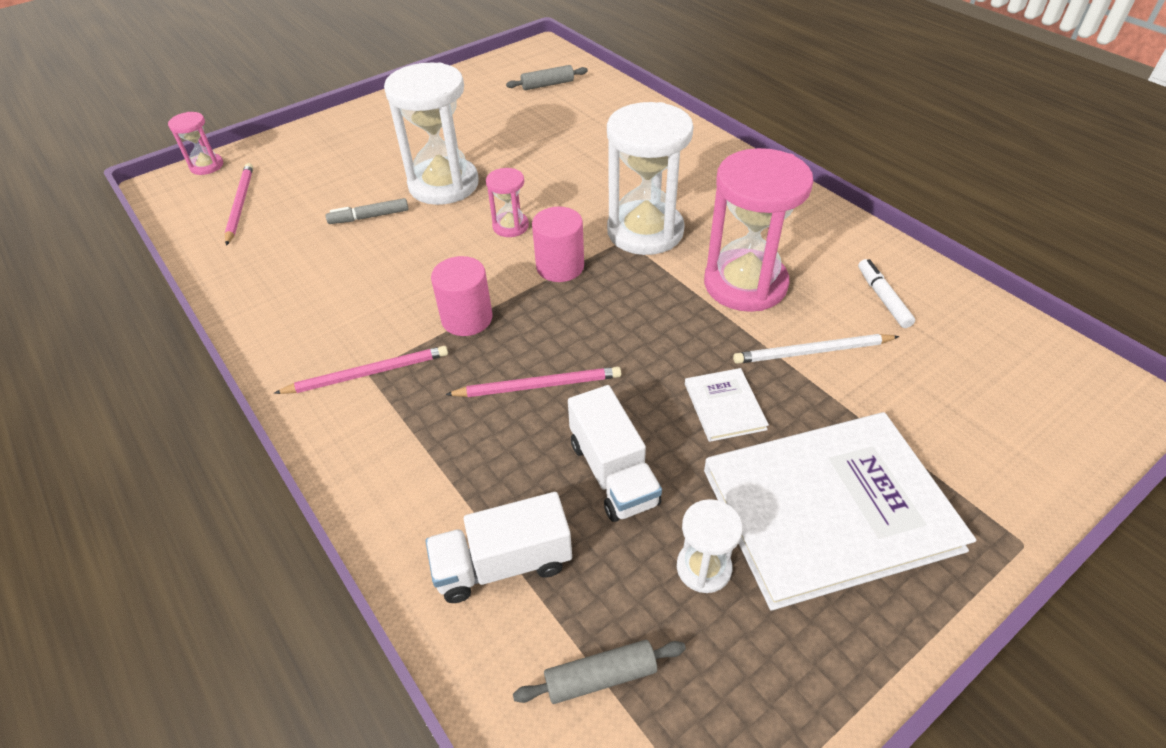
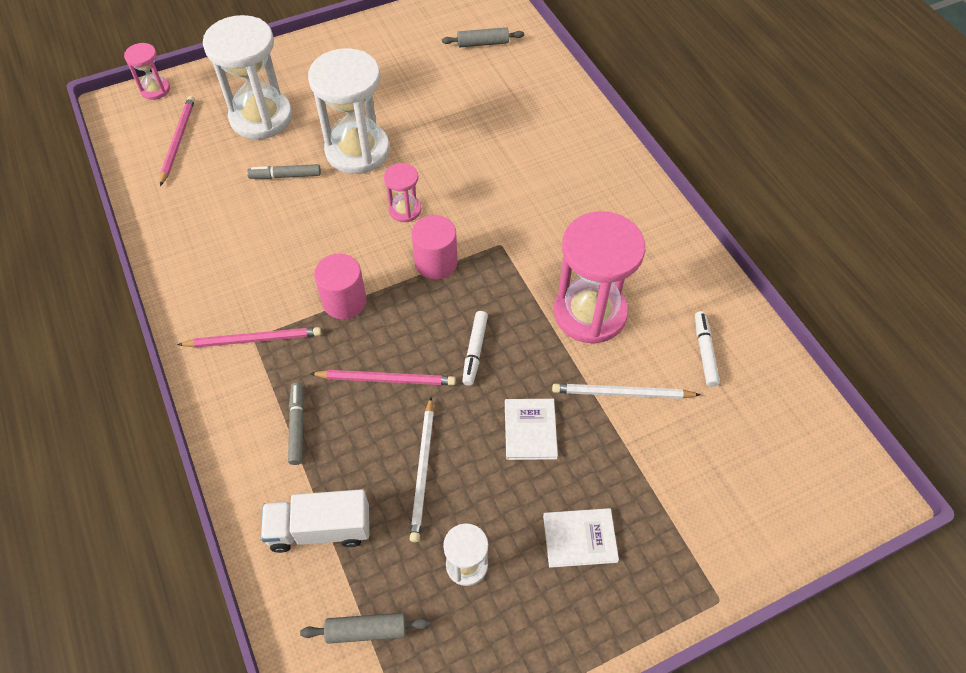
camera: 10 degrees right, 10 degrees up
(443, 453) = (297, 426): none -> grey marker
(613, 472) = (423, 471): white truck -> white pencil
(632, 340) = (475, 351): none -> white marker
(645, 231) = (521, 238): white hourglass -> white hourglass (261, 117)
(829, 509) = (580, 538): white book -> white book, size x0.42

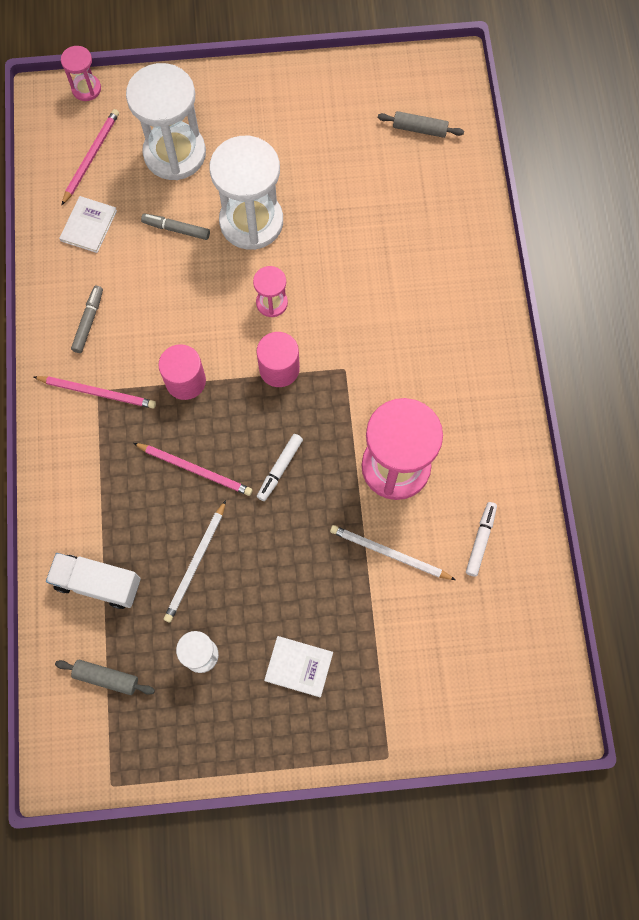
camera: 20 degrees right, 15 degrees up
(297, 426) = (108, 487): grey marker -> grey marker (88, 322)
(530, 430) = (297, 559): white book -> white book (89, 225)

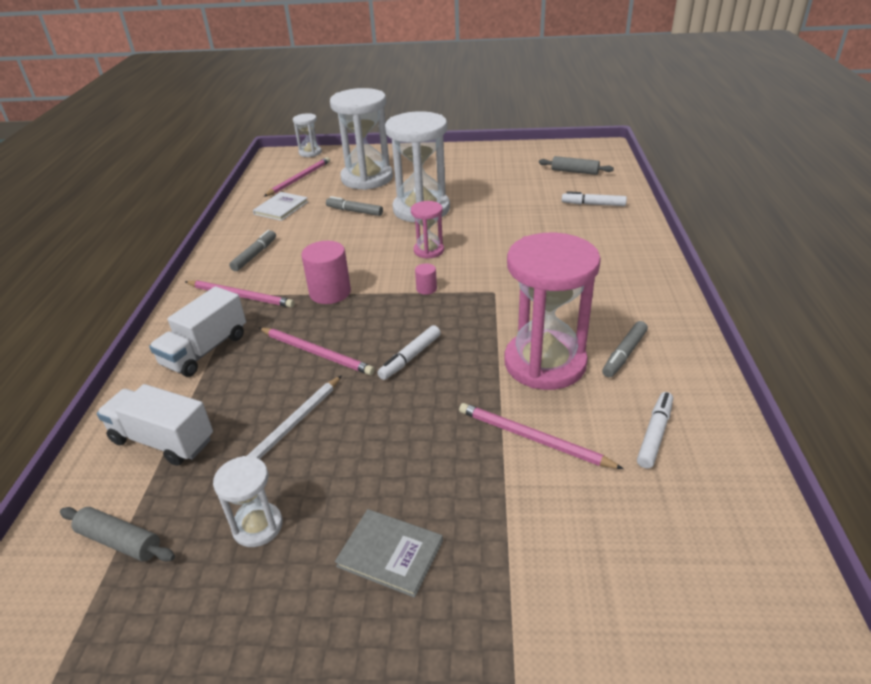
camera: 10 degrees right, 35 degrees down
(86, 89) = (310, 152): pink hourglass -> white hourglass
(92, 474) = (205, 350): none -> white truck
(279, 369) = (426, 289): pink cylinder -> pink cylinder, size x0.49
(299, 666) = (390, 553): white book -> grey book
(389, 553) = (533, 438): white pencil -> pink pencil
(440, 203) = (593, 204): none -> white marker
(462, 450) = (624, 354): none -> grey marker

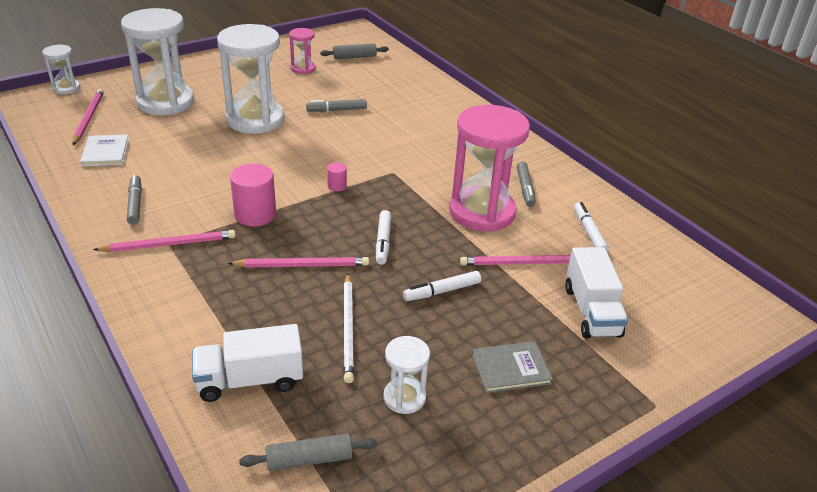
camera: 40 degrees left, 0 degrees up
(205, 350) = (195, 300): white truck -> white truck (591, 311)
(354, 211) = (191, 137): grey marker -> grey marker (337, 110)
(429, 250) = (303, 154): pink hourglass -> pink hourglass (303, 69)
(593, 204) = (397, 82): white marker -> white marker (442, 291)

